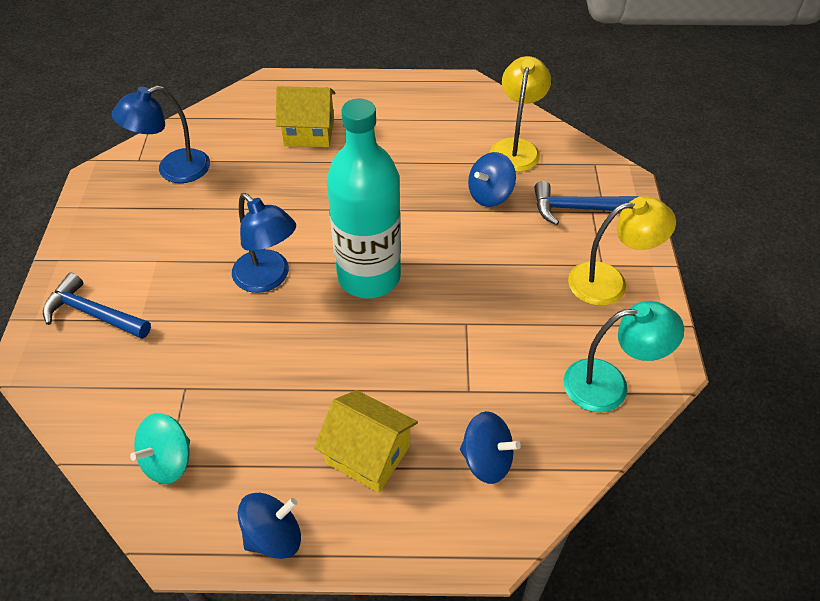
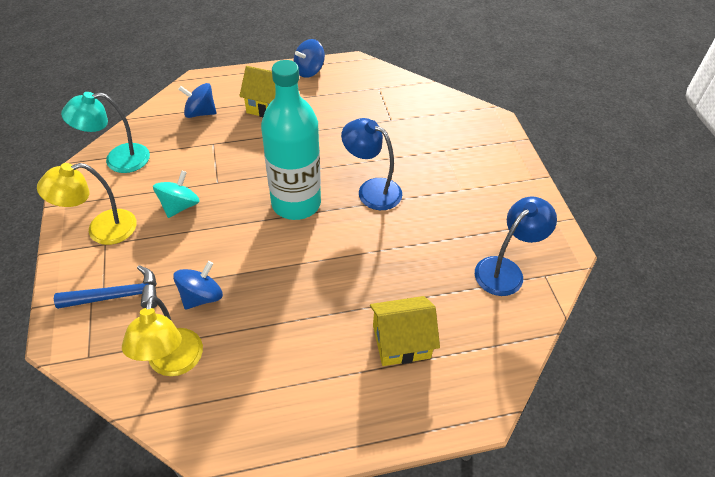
camera: 165 degrees right, 0 degrees up
(93, 314) = (477, 149): blue hammer -> none
(168, 461) = (379, 89): turquoise spinning top -> turquoise spinning top (180, 206)

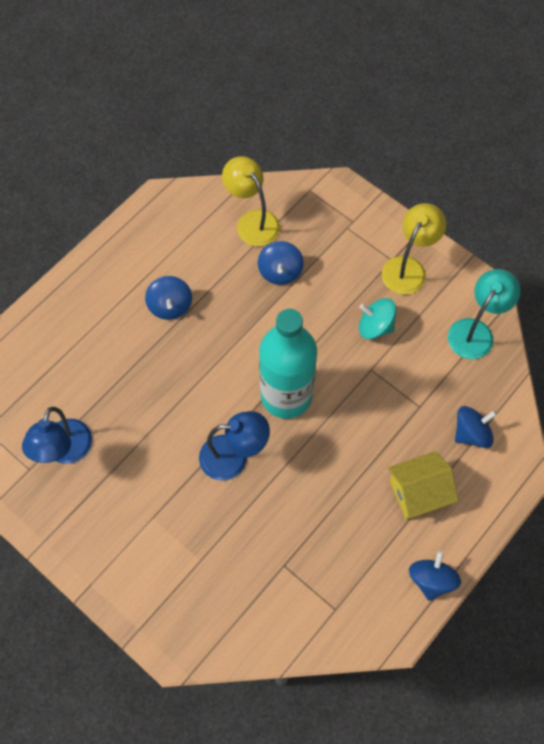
camera: 145 degrees right, 15 degrees up
(117, 296) = (337, 233): blue hammer -> none
(180, 206) = (375, 327): turquoise spinning top -> turquoise spinning top turned 120 degrees clockwise
(326, 332) = (170, 306): none -> blue spinning top
(401, 341) = (111, 335): yellow house -> none

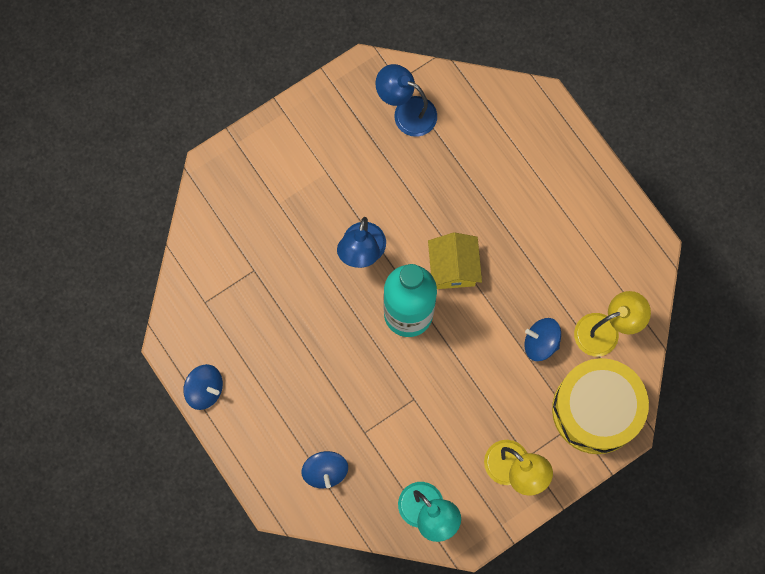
camera: 105 degrees right, 10 degrees up
(170, 306) = (528, 231): blue spinning top -> none
(329, 214) = (596, 410): none -> yellow drum
(375, 327) = (457, 417): turquoise spinning top -> none
(418, 492) = (284, 404): yellow house -> yellow house (453, 267)

